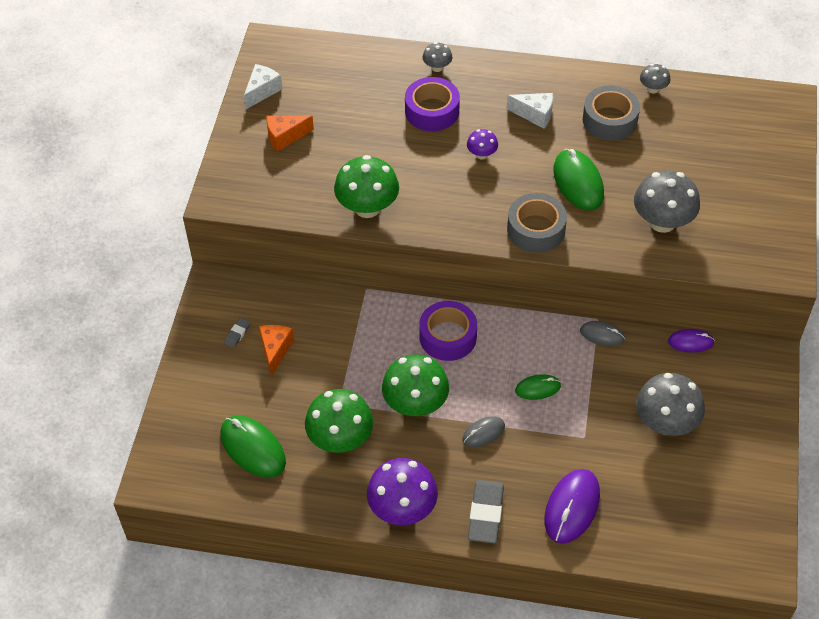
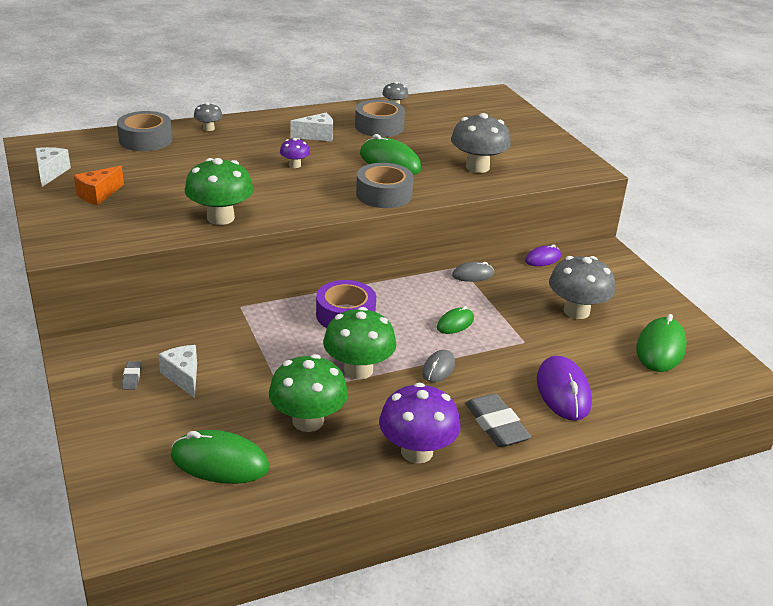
camera: 35 degrees left, 20 degrees down
(275, 350) = (183, 377): orange cheese -> white cheese
(369, 67) = (145, 140): none -> grey tape
(432, 111) = (227, 151): purple tape -> none
(708, 503) = (660, 348): none -> green mouse

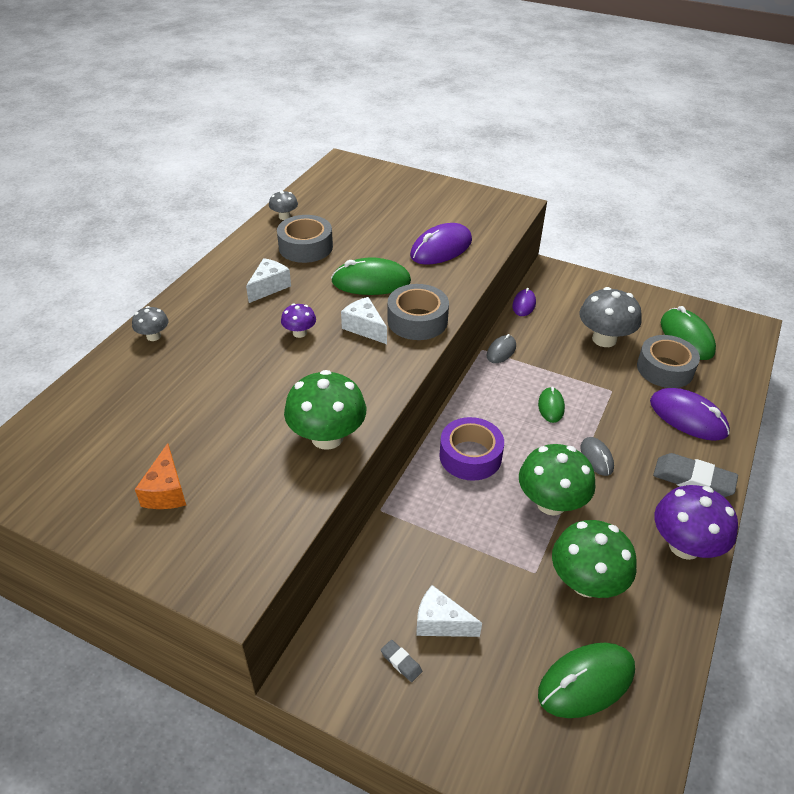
camera: 40 degrees left, 10 degrees up
(50, 173) = (68, 499): white cheese -> white cheese (365, 328)
(145, 140) = (109, 389): grey tape -> grey tape (665, 369)
(477, 167) = (441, 248): grey mushroom -> purple mouse

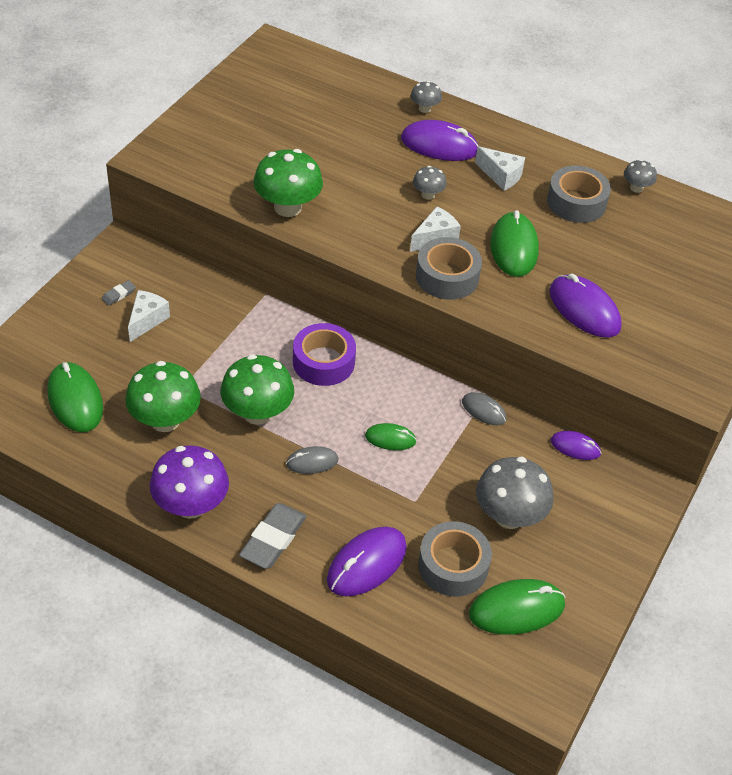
camera: 90 degrees right, 5 degrees up
(166, 491) = (243, 125): orange cheese -> none
(219, 326) = (439, 145): none -> purple mouse
(299, 333) = (428, 195): purple mushroom -> grey mushroom

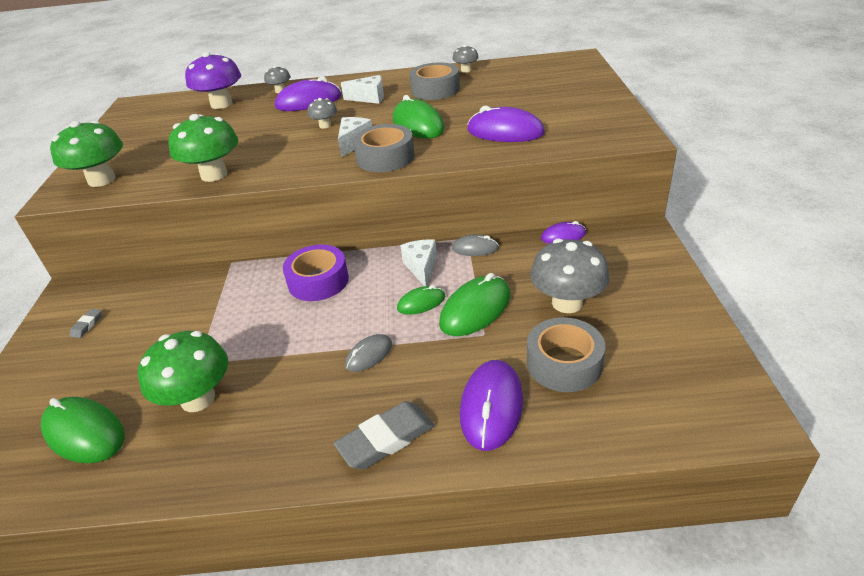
camera: 25 degrees left, 10 degrees down
(147, 320) = (128, 330): white cheese -> white cheese (421, 268)
(191, 505) = (277, 459): purple mushroom -> purple mushroom (221, 104)
(257, 413) = (287, 345): green mushroom -> green mushroom (102, 180)
(273, 539) = (386, 439): grey eraser -> grey eraser turned 60 degrees clockwise
(516, 609) = (648, 365): green mouse -> green mouse (475, 309)

